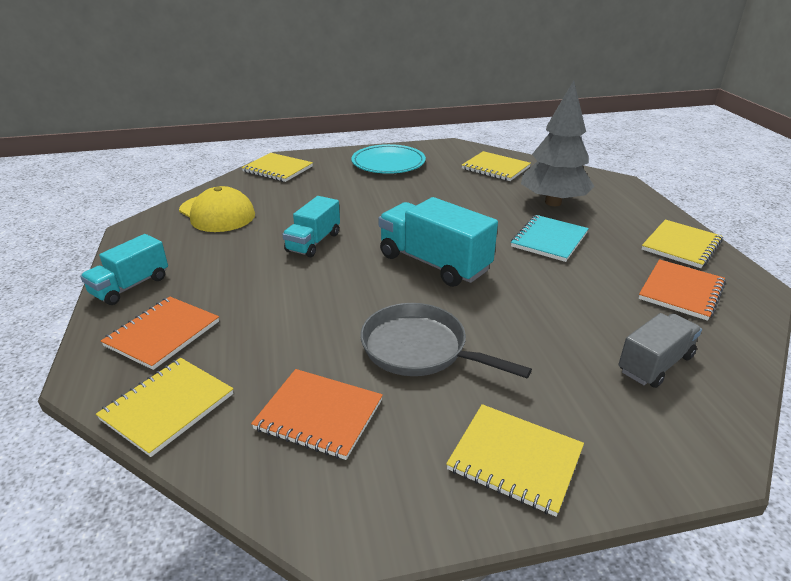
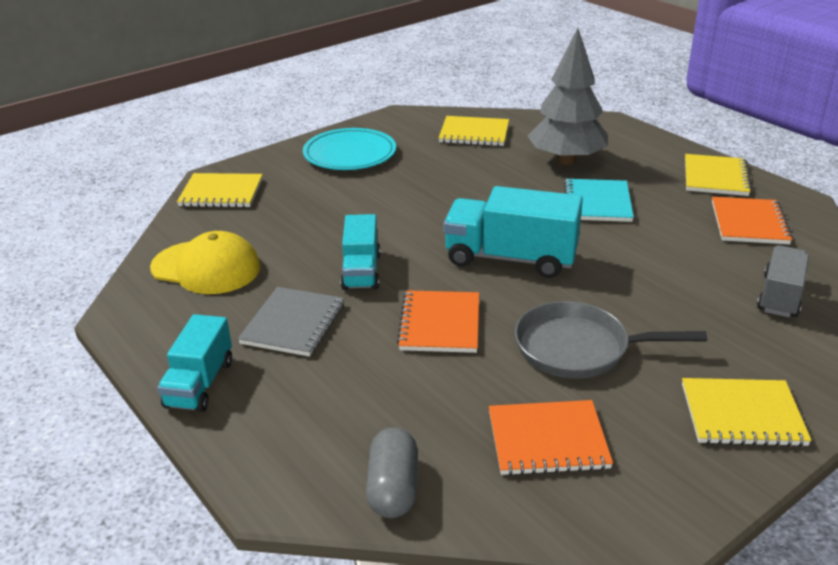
camera: 25 degrees left, 0 degrees up
(162, 334) = (302, 421): orange notebook -> orange notebook (440, 324)
(167, 406) = (393, 488): yellow notebook -> grey capsule
(230, 265) = (293, 324): none -> grey notebook

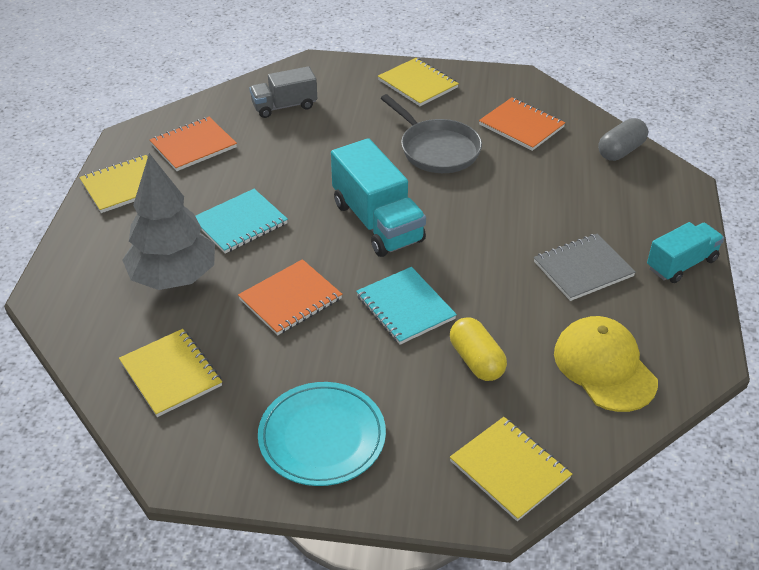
camera: 135 degrees left, 10 degrees up
(306, 224) = (476, 360): none -> yellow capsule
(361, 271) = (489, 281): turquoise truck -> none
(398, 223) = (405, 307): none -> turquoise notebook
(440, 324) = (490, 209): orange notebook -> orange notebook (290, 299)

